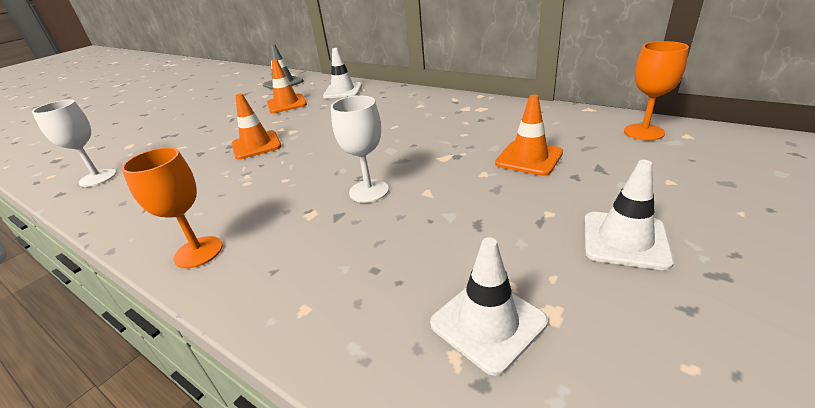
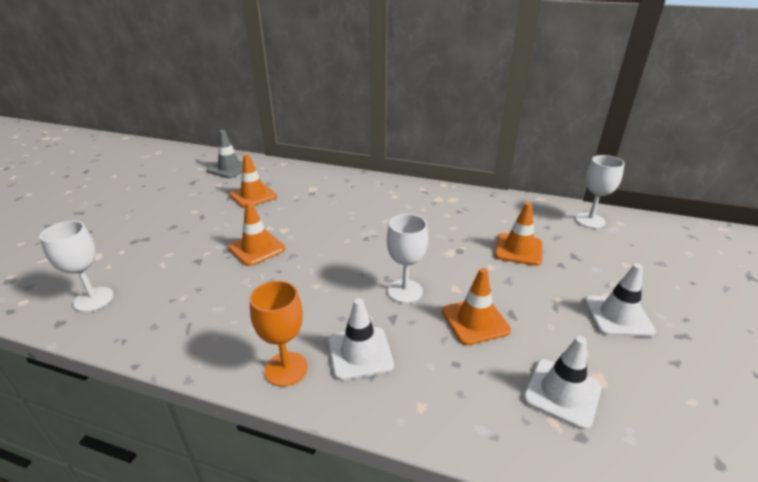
camera: 20 degrees left, 0 degrees up
(343, 91) = (305, 179): white traffic cone -> white traffic cone (360, 353)
(427, 227) = (475, 321): none -> orange traffic cone
(644, 132) = (590, 220): orange goblet -> white goblet

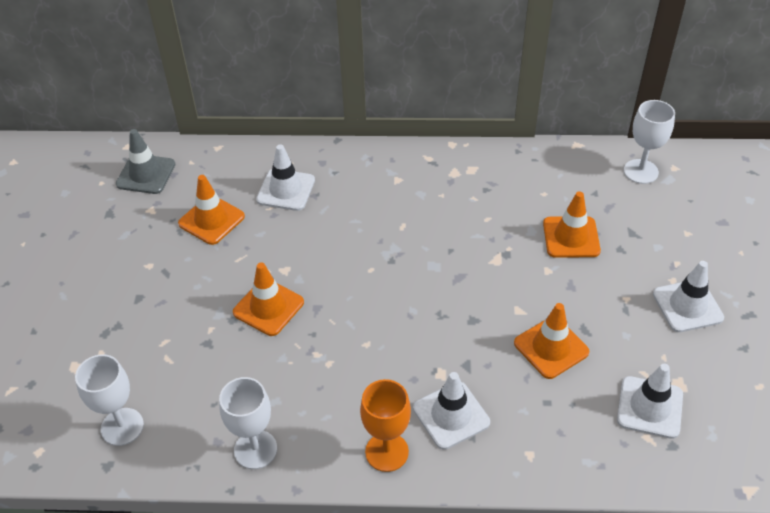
camera: 15 degrees left, 15 degrees up
(313, 189) = (286, 190): none -> white traffic cone
(405, 291) = (466, 327): white goblet -> white goblet (255, 449)

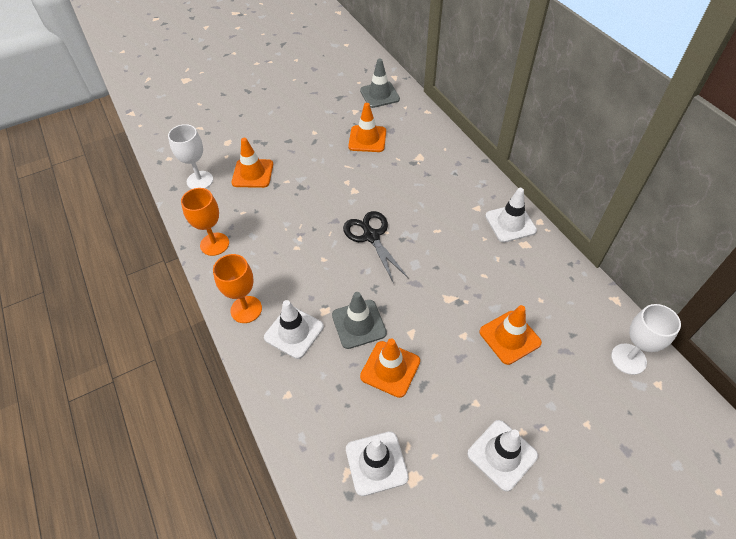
camera: 60 degrees right, 5 degrees up
(255, 449) = (214, 244): white goblet -> orange goblet
(268, 307) = (319, 198): orange traffic cone -> orange traffic cone (252, 173)
(286, 190) = (419, 158): white traffic cone -> white traffic cone (510, 223)
(367, 285) = (371, 236): none -> black scissors
(479, 350) = (359, 324): none -> grey traffic cone

